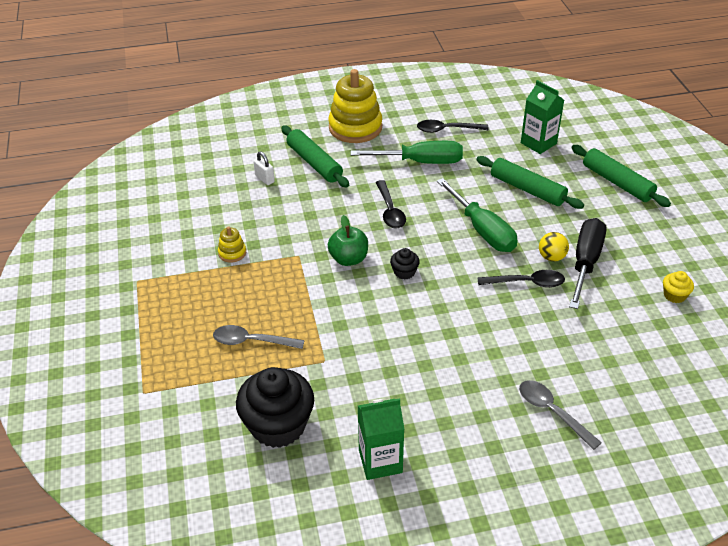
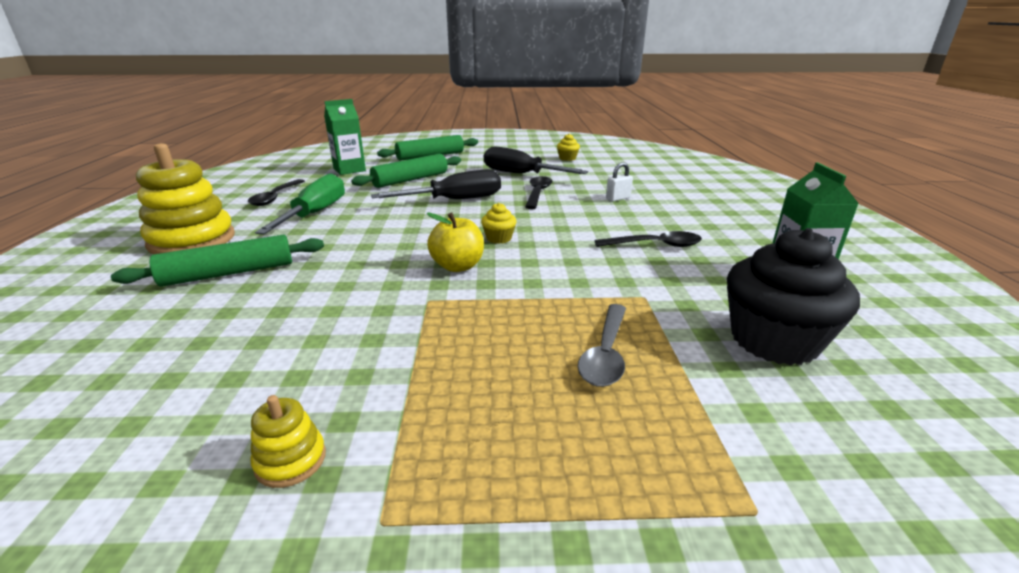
camera: 80 degrees left, 15 degrees down
(232, 253) = (379, 363): yellow stacking toy -> yellow stacking toy (290, 460)
(264, 179) = (212, 317): white padlock -> white padlock (618, 198)
(348, 259) = (458, 266): green apple -> yellow apple
(390, 210) = (385, 236): black spoon -> black spoon (654, 245)
(404, 272) = (499, 238): black cupcake -> yellow cupcake
(482, 230) = (454, 200): green screwdriver -> black screwdriver
(551, 257) = (508, 182): yellow ball -> none
(552, 412) = (696, 202): grey spoon -> none

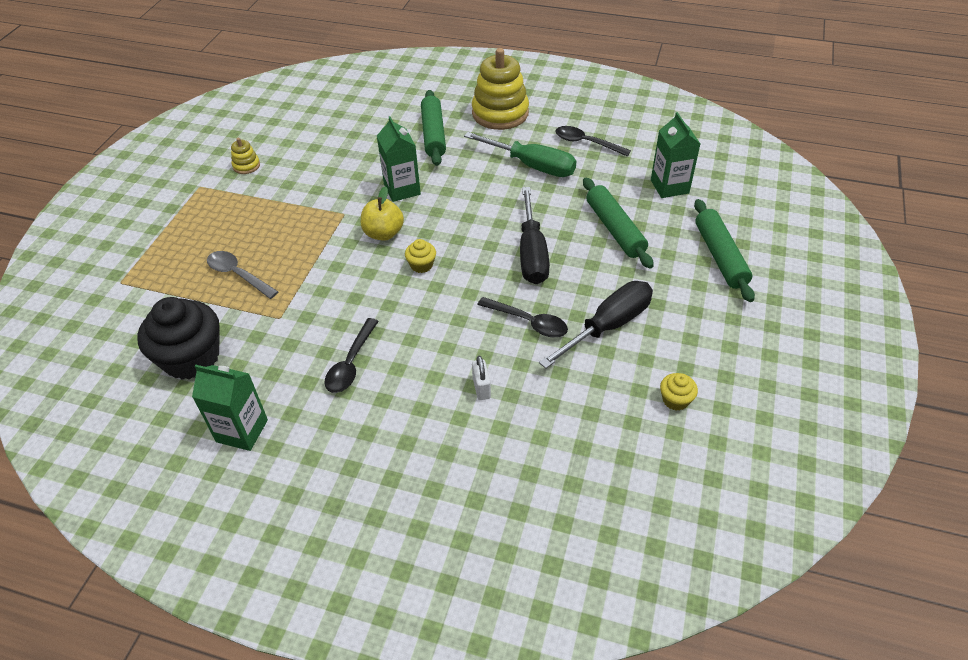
camera: 110 degrees right, 20 degrees up
(365, 271) = (402, 189): none -> green carton

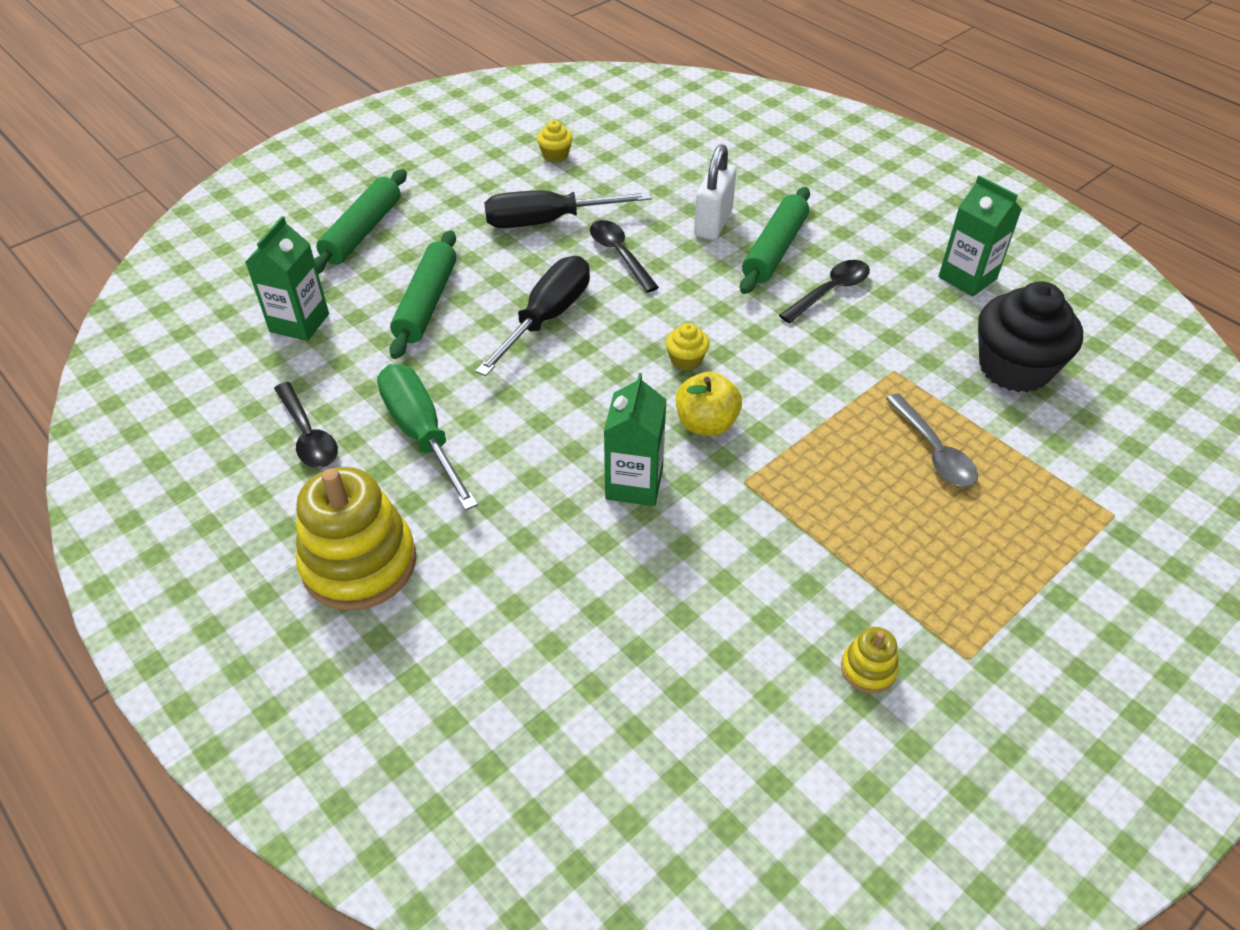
camera: 150 degrees left, 0 degrees up
(433, 134) = (505, 573): green rolling pin -> green rolling pin (774, 250)
(481, 388) = (713, 223): white padlock -> white padlock, size x1.78

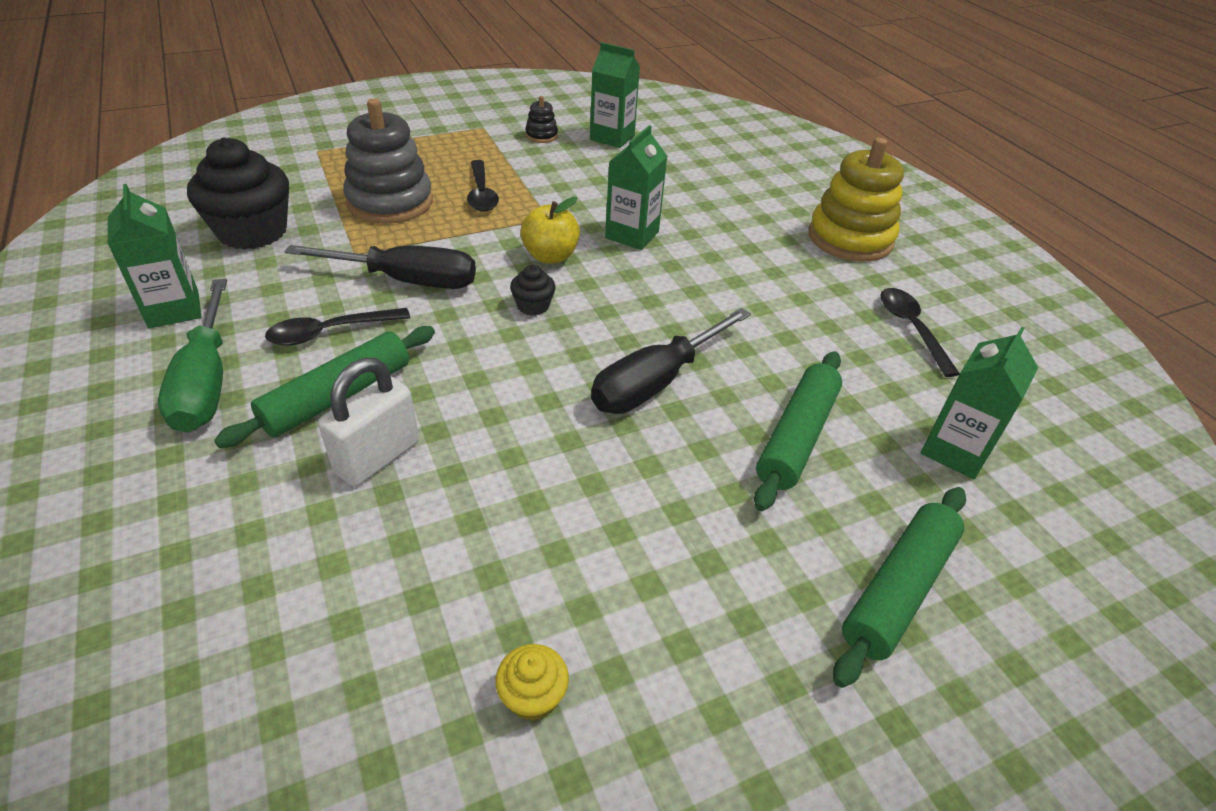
camera: 165 degrees left, 5 degrees down
(422, 434) = (803, 305): green screwdriver -> green screwdriver (206, 381)
(548, 221) = (605, 527): black screwdriver -> black screwdriver (405, 280)
(620, 255) = (532, 441): black spoon -> black spoon (481, 193)
(686, 360) = (533, 306): yellow cupcake -> black cupcake
(759, 708) = (612, 137): none -> green carton
(868, 669) = (541, 136): yellow stacking toy -> black stacking toy
(933, 450) = (390, 202): grey spoon -> grey stacking toy

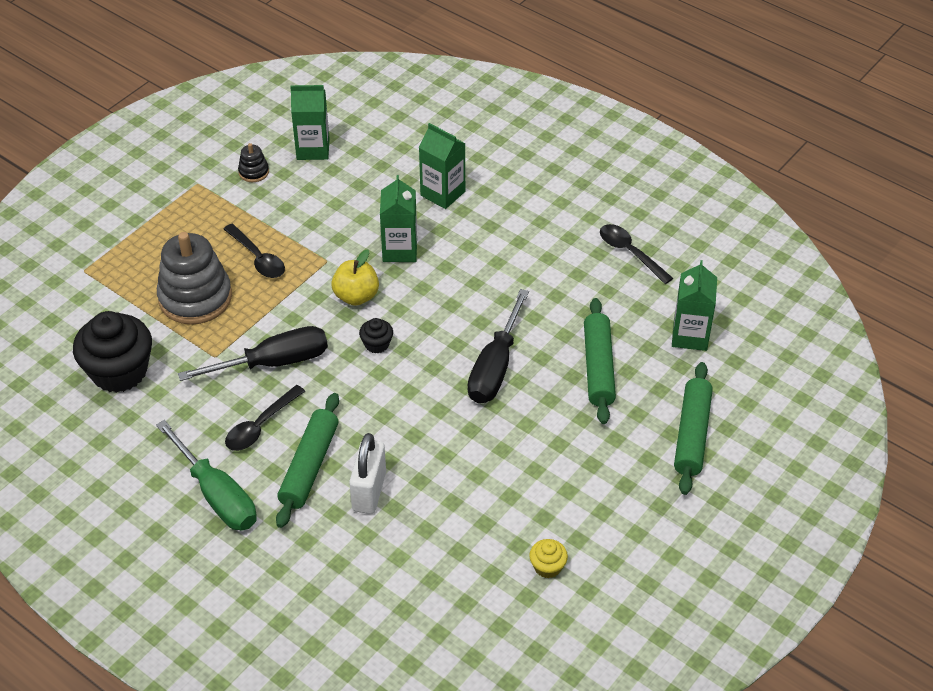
camera: 25 degrees left, 5 degrees up
(174, 309) = (136, 458): green carton -> green carton (442, 193)
(850, 238) = (555, 185): yellow stacking toy -> none

